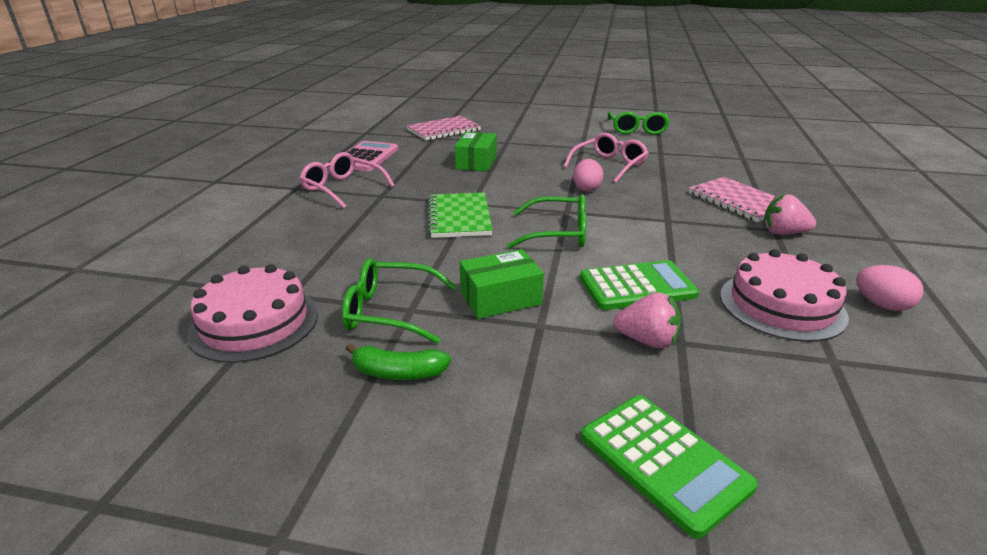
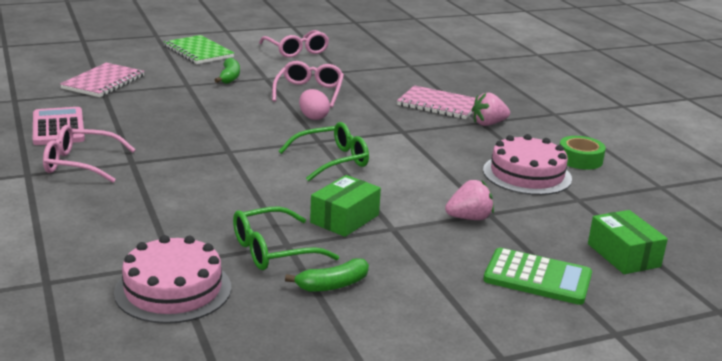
camera: 35 degrees left, 5 degrees down
(459, 217) = (234, 166): green notebook -> green notebook (198, 52)
(476, 162) = (184, 111): green box -> green box (623, 255)
(549, 142) = (229, 77): none -> green banana
(637, 129) = (296, 51): green glasses -> pink glasses
(637, 287) = (429, 186): green calculator -> none
(881, 305) = (580, 159): pink egg -> green tape

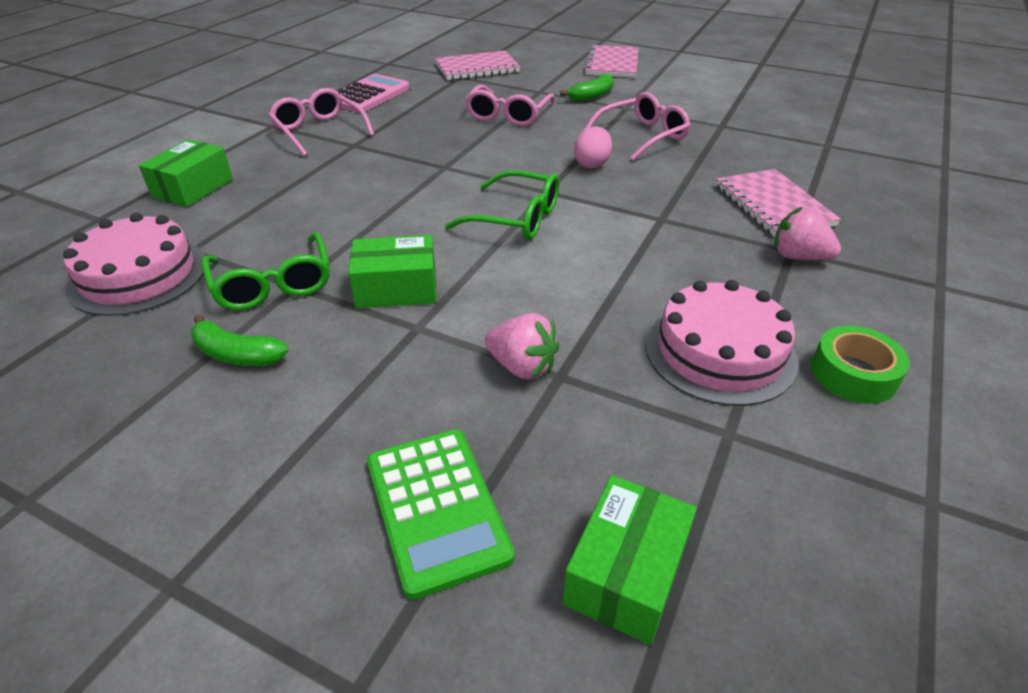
camera: 50 degrees right, 15 degrees up
(74, 234) = (193, 188): none -> green box
(198, 52) = (611, 64): green notebook -> pink notebook
(273, 250) = (273, 284): green glasses -> green glasses turned 135 degrees counterclockwise
(296, 51) = (715, 89): pink glasses -> pink glasses (508, 115)

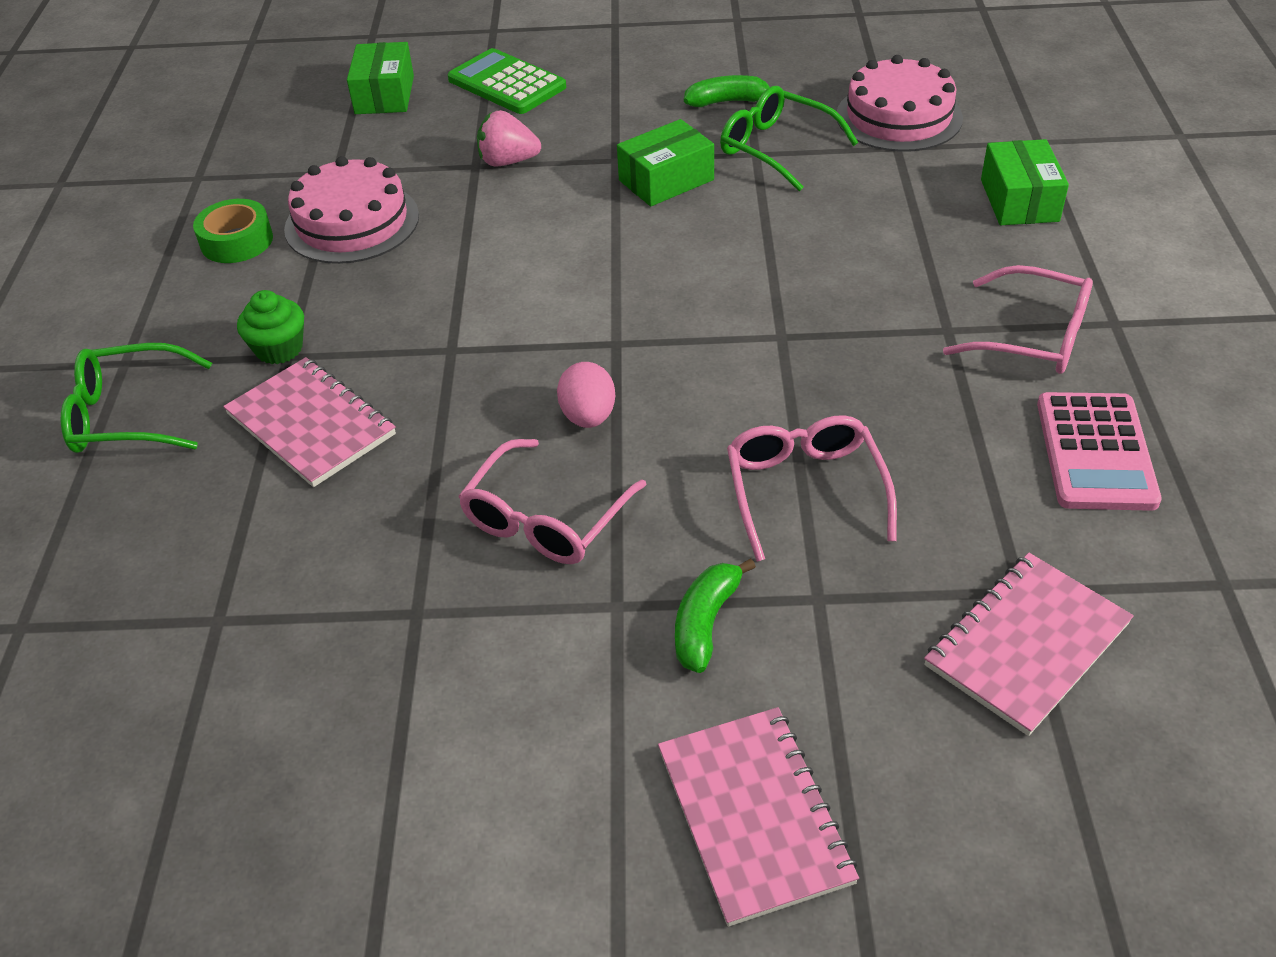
camera: 155 degrees right, 5 degrees up
(516, 218) = (620, 290): green glasses -> green glasses (127, 415)
(798, 257) = (279, 349): pink strawberry -> green cupcake

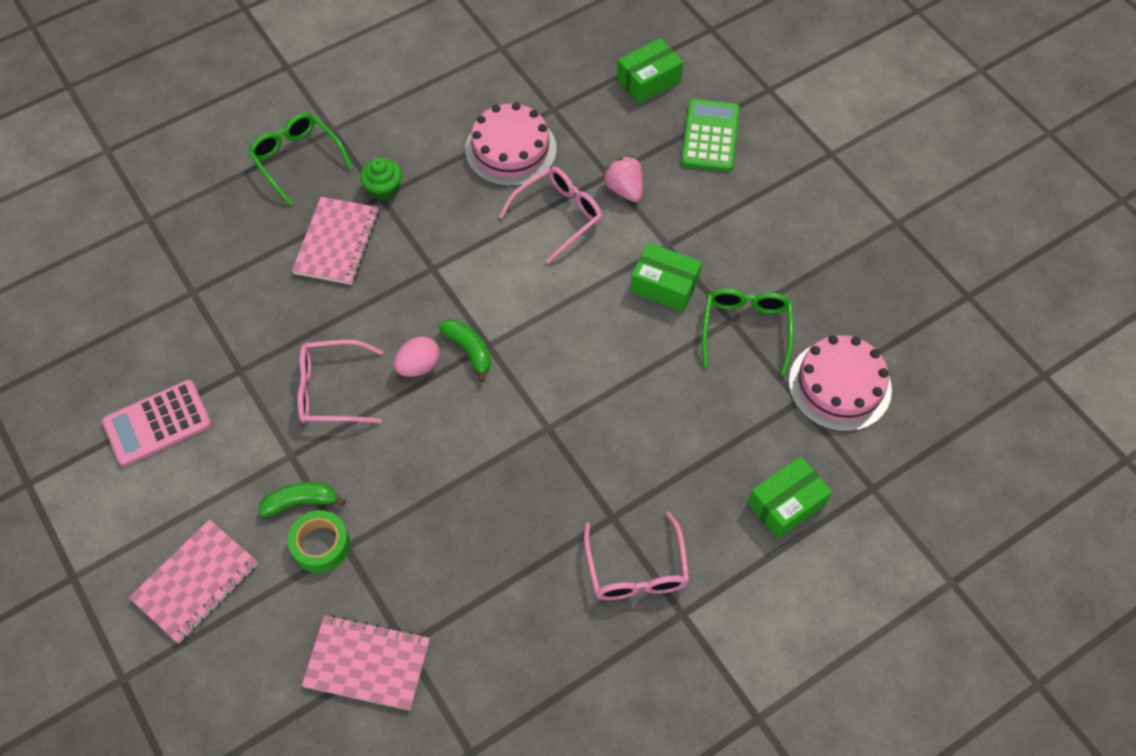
camera: 55 degrees right, 15 degrees up
(237, 241) = (458, 107): green tape -> green tape (321, 545)
(728, 101) = (782, 272): green banana -> green banana (469, 350)
(805, 490) = (423, 503): pink glasses -> pink glasses (558, 215)
(1095, 452) = (544, 645): pink calculator -> pink calculator (157, 423)

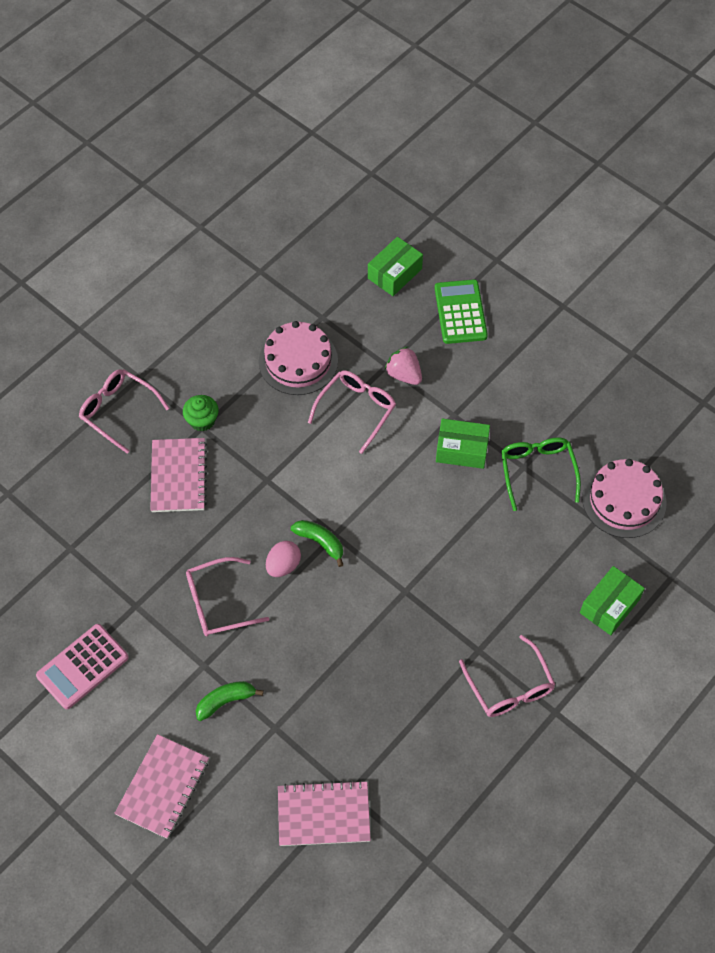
camera: 15 degrees left, 0 degrees up
(297, 159) = (118, 411): green glasses -> pink glasses
(321, 545) = (254, 731): green tape -> none

